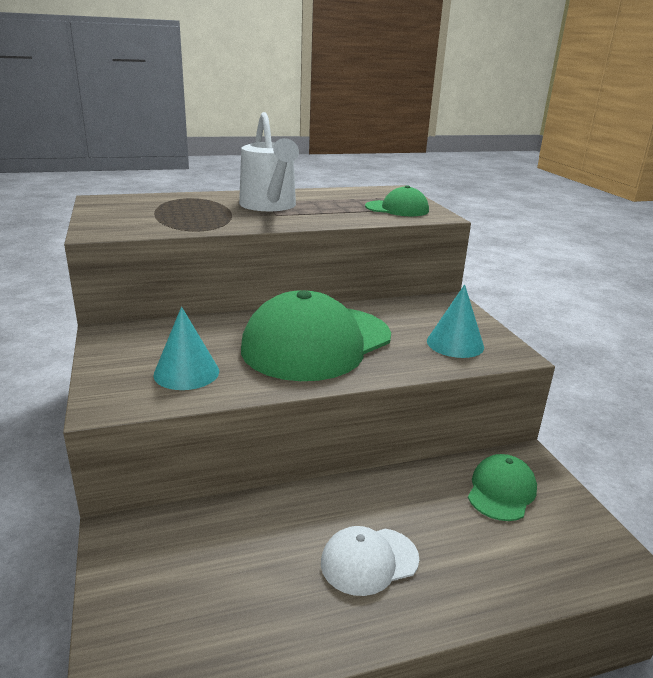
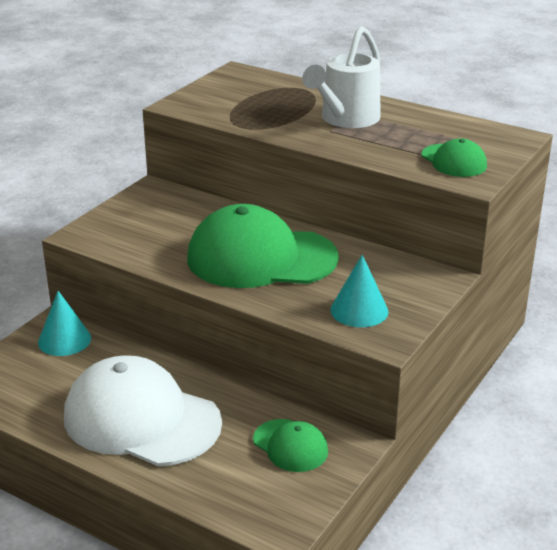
camera: 50 degrees right, 5 degrees up
(186, 373) = (147, 237): turquoise cone -> turquoise cone (64, 340)
(369, 561) = (141, 419): white cap -> white cap, size x2.07
(501, 491) = (290, 446): green cap -> green cap turned 60 degrees clockwise

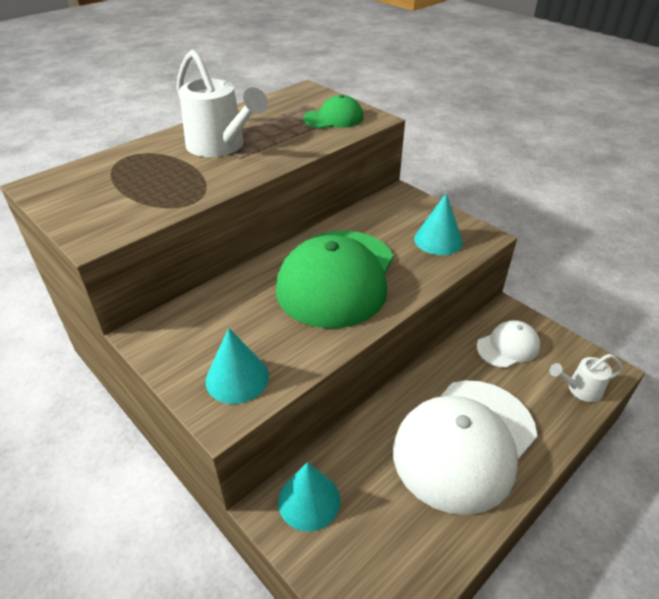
camera: 75 degrees left, 10 degrees up
(116, 233) = (237, 378): none -> turquoise cone
(241, 504) = (580, 389): none -> white watering can
(290, 446) = (508, 346): green cap -> white cap

